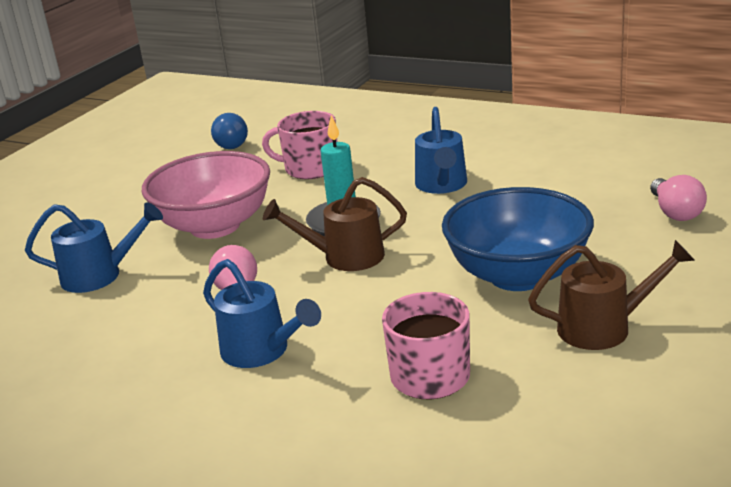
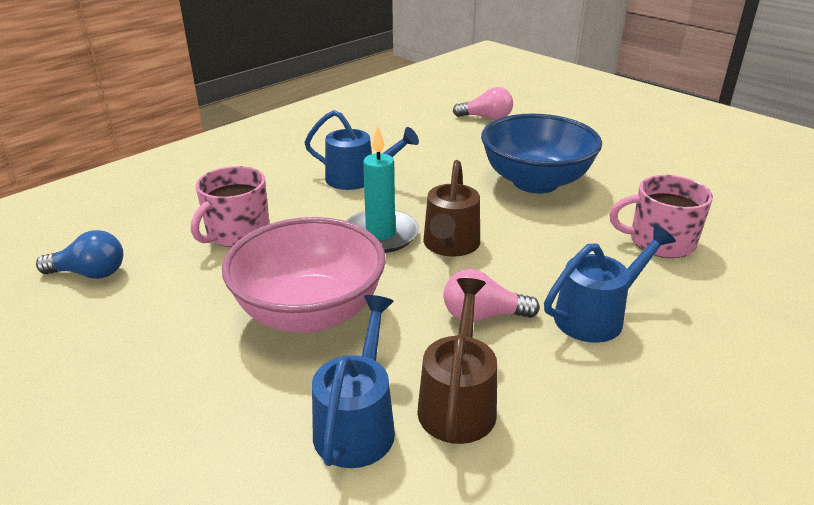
camera: 75 degrees left, 5 degrees up
(605, 327) = (620, 171): brown watering can -> brown watering can (458, 401)

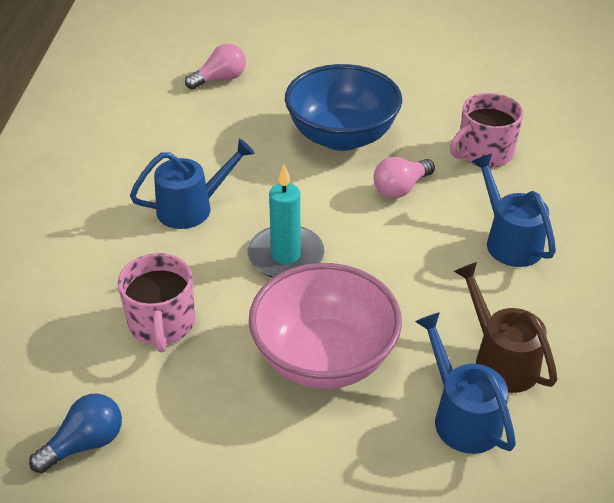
camera: 40 degrees left, 10 degrees up
(450, 246) = (351, 236): brown watering can -> none
(482, 315) = (442, 284): pink light bulb -> pink light bulb (401, 188)
(597, 315) = (508, 240): blue watering can -> blue watering can turned 45 degrees counterclockwise

